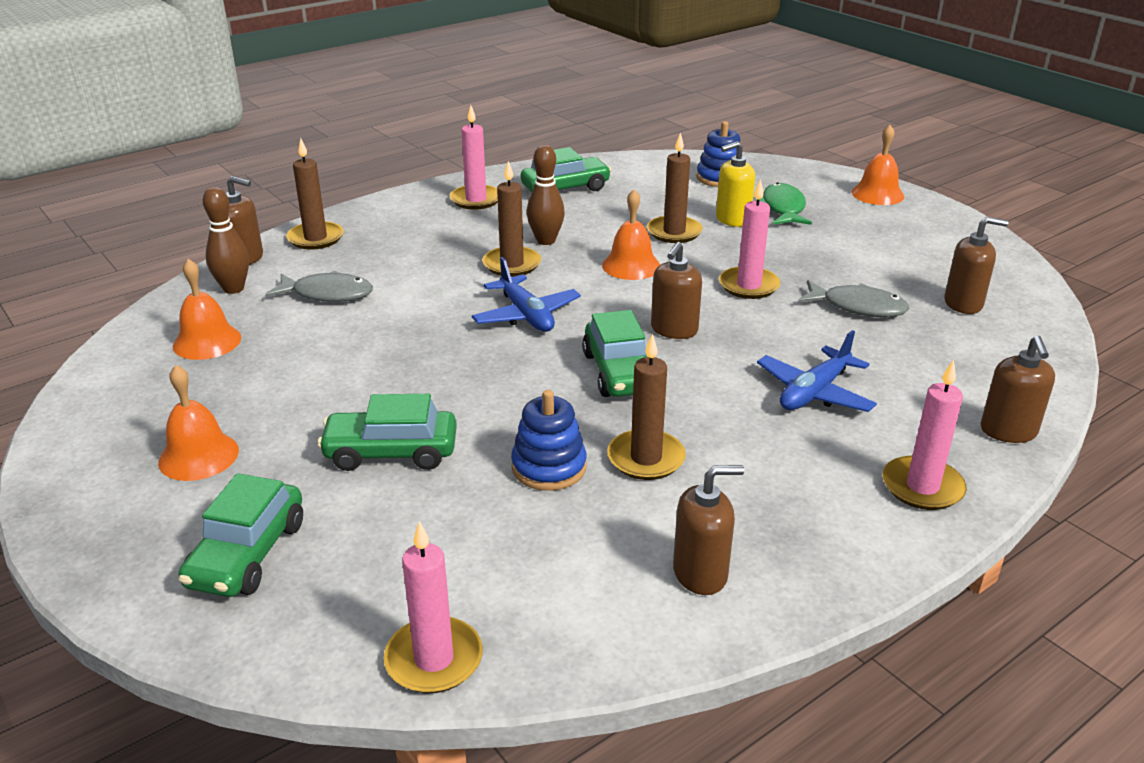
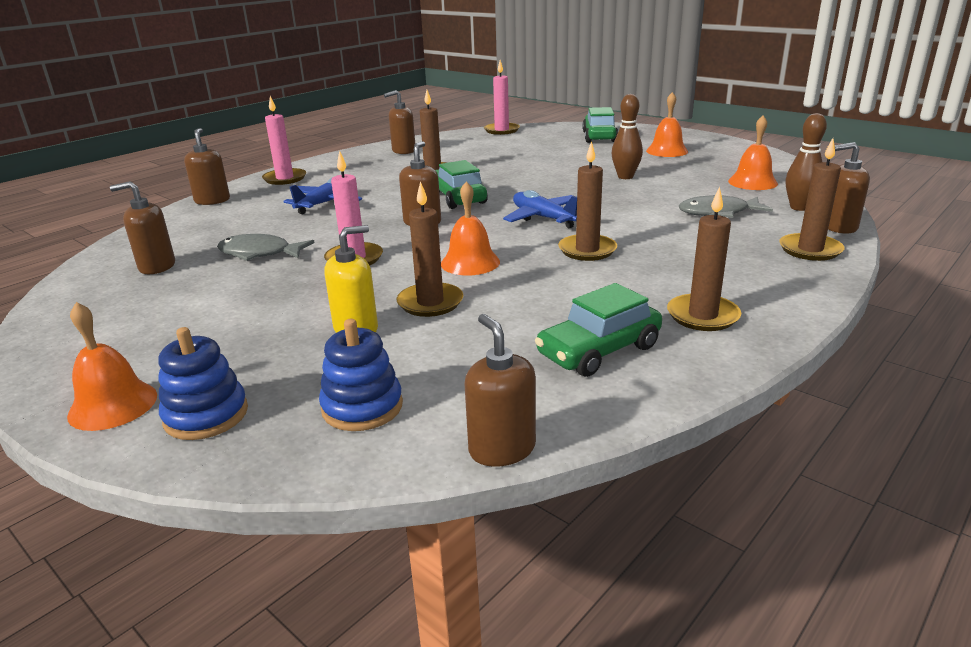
camera: 170 degrees right, 5 degrees down
(391, 452) = (570, 161): green car -> none
(476, 200) = (702, 316): pink candle -> brown candle
(546, 241) = (571, 276): brown bowling pin -> brown bowling pin (625, 177)
(549, 467) = (483, 165): blue stacking toy -> blue stacking toy (206, 415)
(645, 156) = (502, 449): none -> brown soap dispenser
(783, 208) = (280, 356): green fish -> none

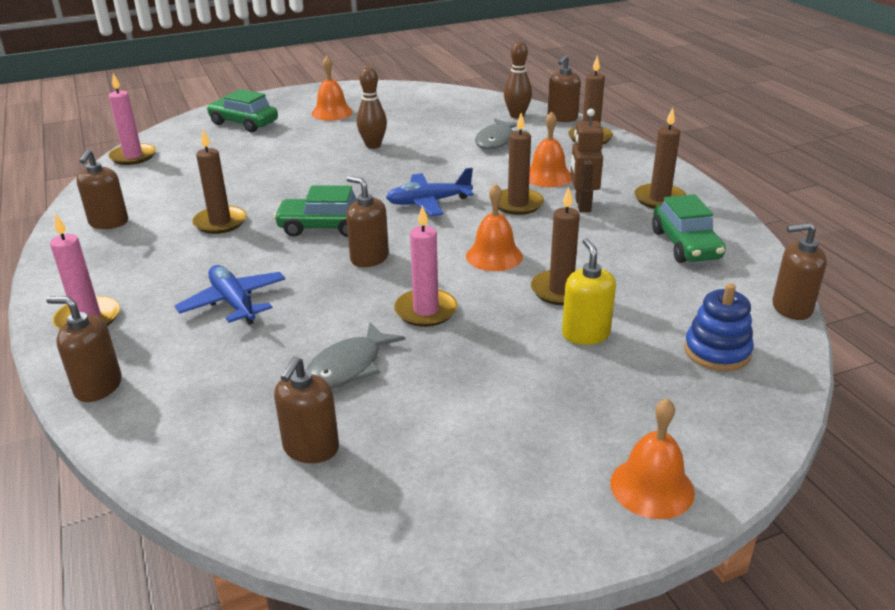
camera: 65 degrees left, 5 degrees up
(206, 415) = (696, 430): blue stacking toy -> none
(626, 278) = (582, 205): none -> brown robot
(752, 182) = (450, 111): orange bell -> orange bell (548, 176)

